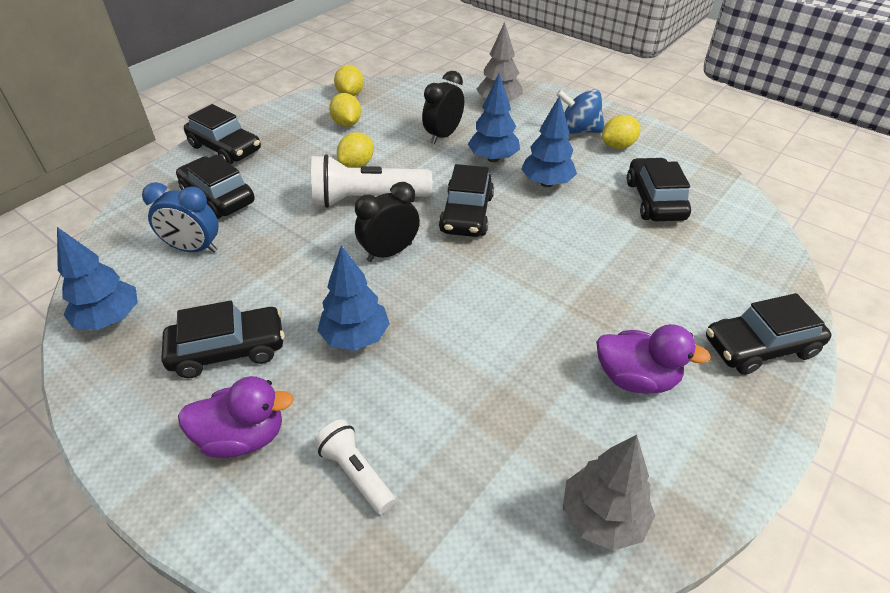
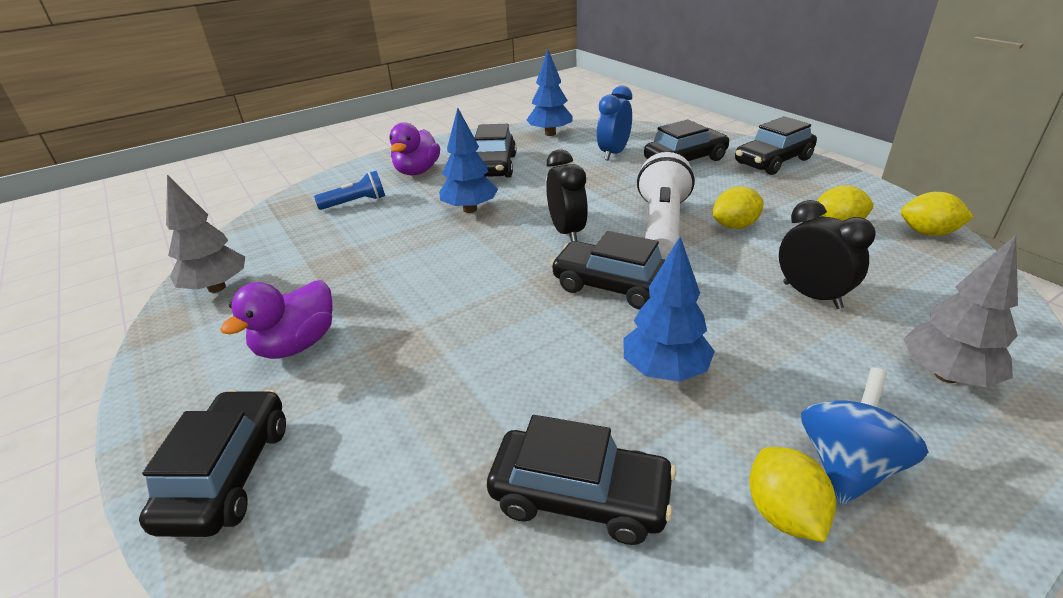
camera: 110 degrees right, 10 degrees down
(355, 473) = (355, 202): white flashlight -> blue flashlight
(357, 164) = (735, 226): yellow lemon -> yellow lemon turned 75 degrees counterclockwise
(493, 158) = (742, 331): blue tree -> none

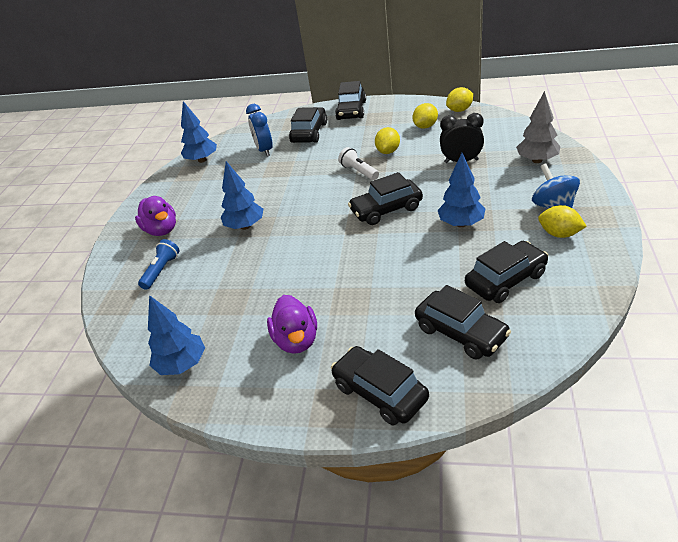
camera: 45 degrees left, 5 degrees up
(217, 287) = (182, 364): grey tree -> blue tree
(494, 166) = (208, 197): black car -> black car (461, 332)
(567, 232) = (320, 202): black clock -> none
(662, 227) = (359, 171): white flashlight -> white flashlight, size x0.56

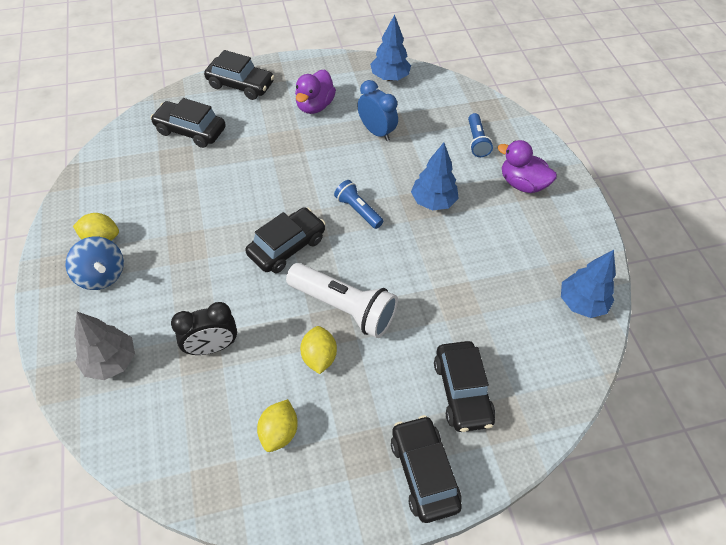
camera: 150 degrees right, 15 degrees up
(264, 150) = (504, 337): blue clock -> blue clock (376, 132)
(296, 340) = (314, 106): purple duck -> purple duck turned 120 degrees counterclockwise
(312, 228) = (358, 210): none -> blue flashlight
(359, 171) = (344, 308): white flashlight -> white flashlight, size x1.79
(459, 110) = (229, 494): yellow lemon -> none
(461, 224) = (201, 238): blue tree -> none
(505, 280) = (155, 180): black car -> none

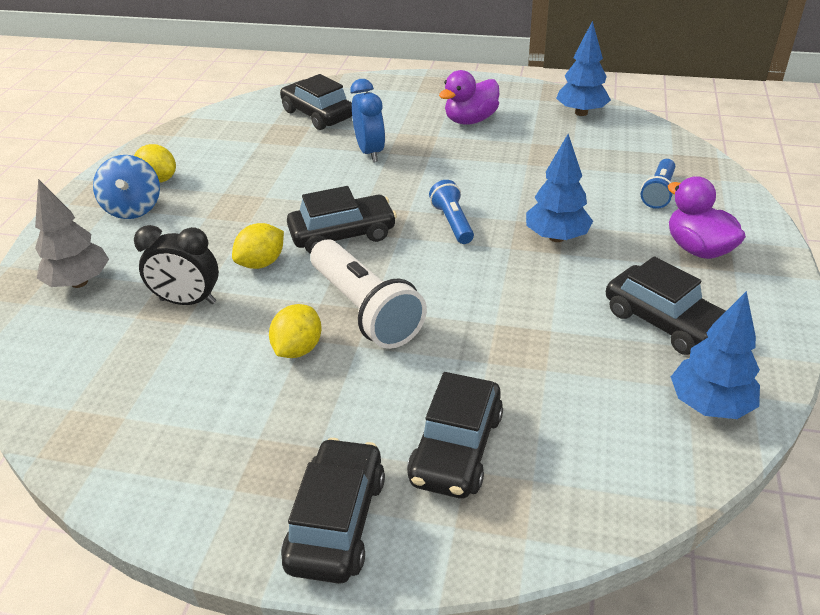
camera: 30 degrees right, 15 degrees down
(240, 85) = (400, 88): black car -> black car (664, 322)
(279, 432) = (193, 407): yellow lemon -> yellow lemon (261, 263)
(376, 132) = (529, 157): blue clock -> blue clock (370, 152)

